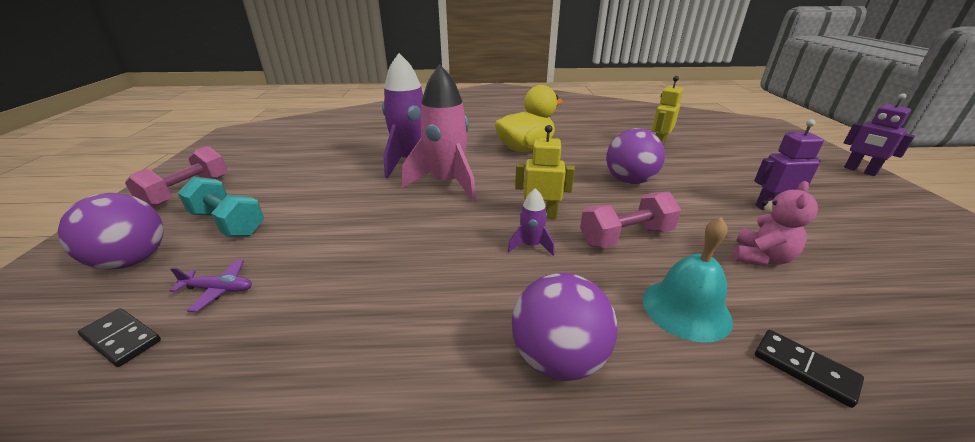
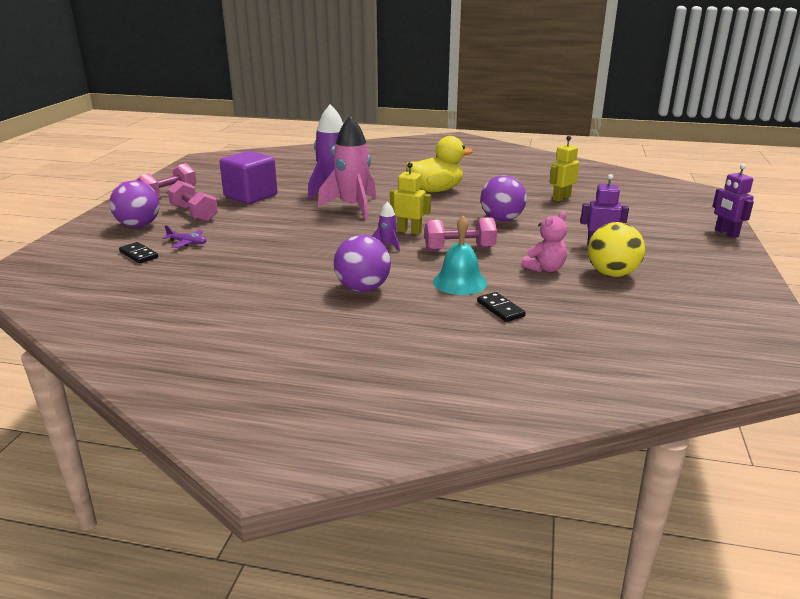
camera: 15 degrees right, 5 degrees down
(228, 223) = (194, 214): turquoise dumbbell -> pink dumbbell
(307, 181) = (251, 196): none -> purple cube
(843, 254) = (612, 274): none -> yellow ball

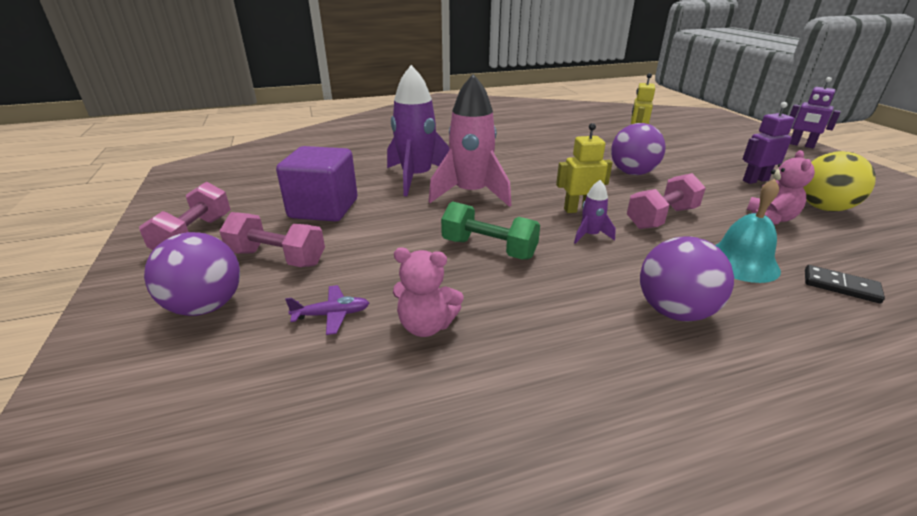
camera: 30 degrees left, 5 degrees up
(138, 255) = (275, 370): black domino -> none
(223, 258) = (426, 325): none -> pink teddy bear
(311, 237) = (489, 249): none -> green dumbbell
(436, 190) = (519, 154): yellow duck -> none

